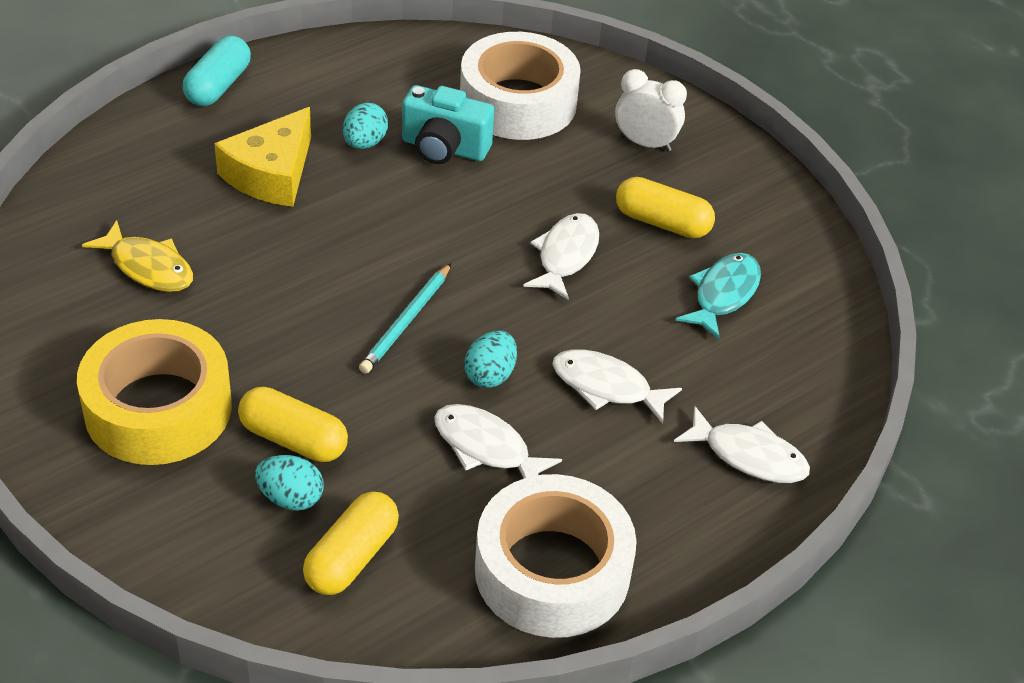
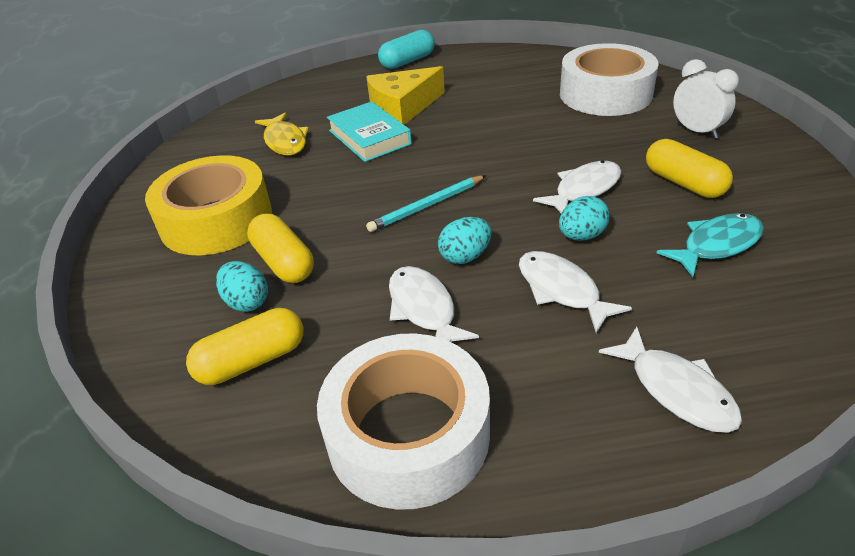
camera: 35 degrees right, 5 degrees down
(262, 235) = (369, 137): none -> turquoise book
(364, 143) = (477, 100): turquoise egg -> turquoise egg (581, 236)
(444, 148) = (532, 111): turquoise camera -> none

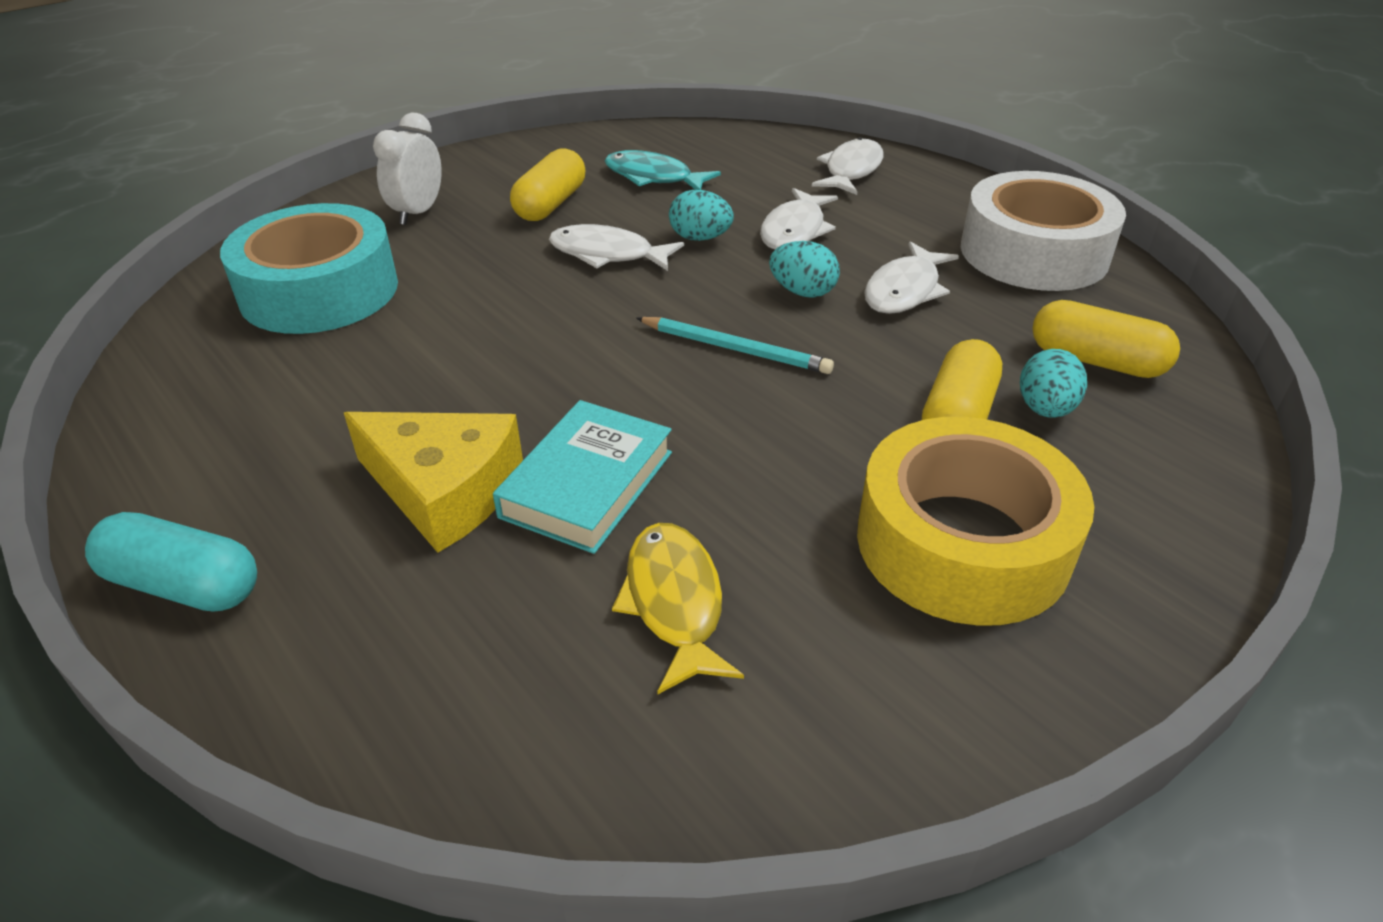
camera: 125 degrees left, 0 degrees up
(285, 141) = (674, 602): yellow fish -> yellow fish turned 45 degrees counterclockwise
(605, 94) = (319, 290): white tape -> turquoise tape

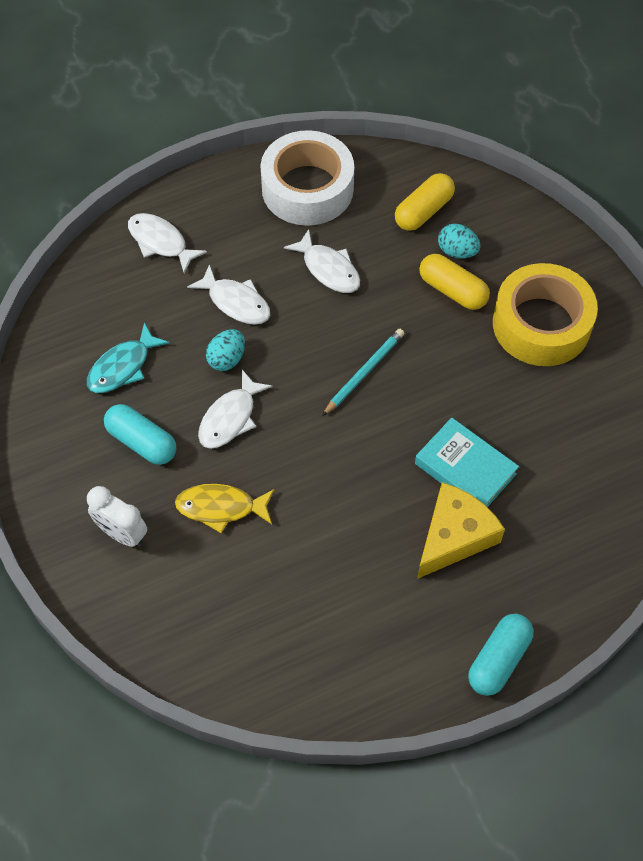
camera: 75 degrees left, 20 degrees up
(319, 290) = (220, 602): turquoise tape -> none
(550, 204) = (142, 442): yellow capsule -> turquoise capsule
(674, 602) = (554, 447): yellow fish -> yellow fish (221, 507)
(802, 292) = (313, 321): turquoise egg -> none

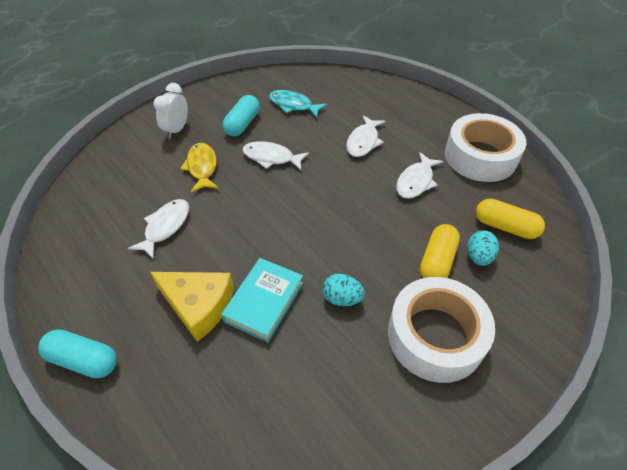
camera: 75 degrees right, 10 degrees down
(160, 242) = (392, 100): white fish -> white fish (165, 227)
(227, 359) = (316, 147): turquoise egg -> turquoise egg (342, 298)
(364, 372) = (333, 219): turquoise pencil -> none
(541, 324) = (435, 336): yellow tape -> white tape

